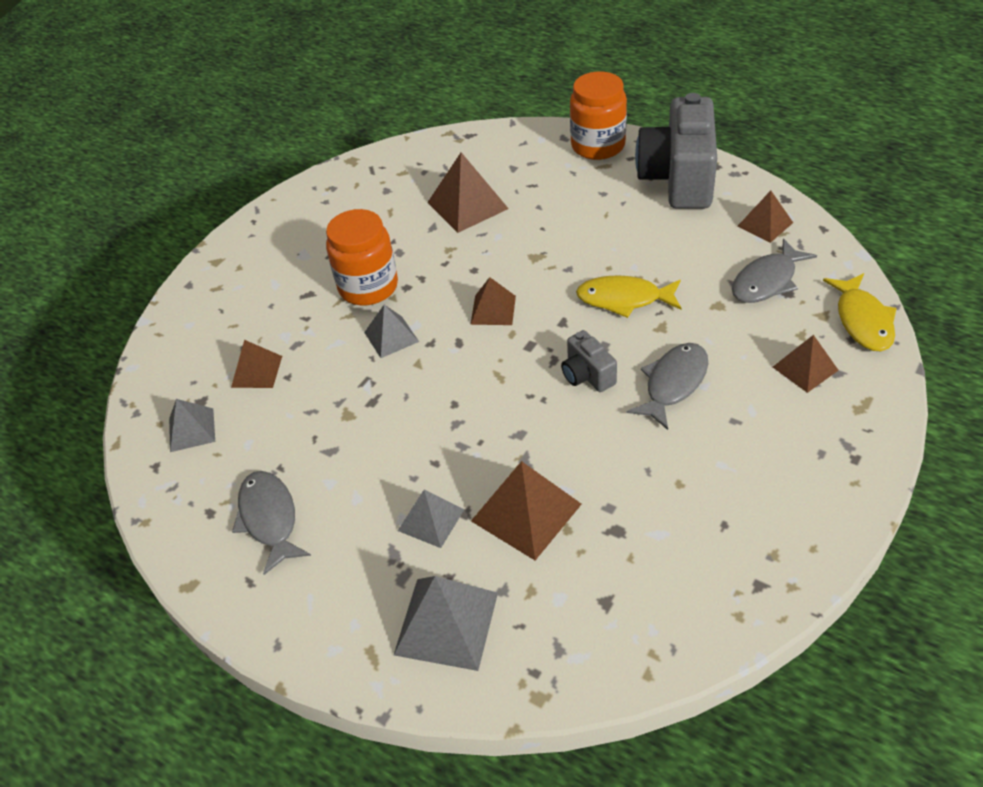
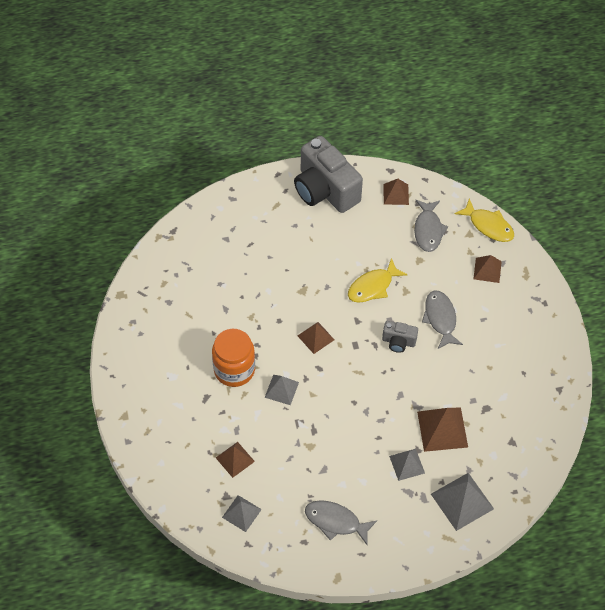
camera: 50 degrees left, 10 degrees up
(467, 205) = (229, 281): brown pyramid -> none
(598, 145) = (258, 193): orange jar -> none

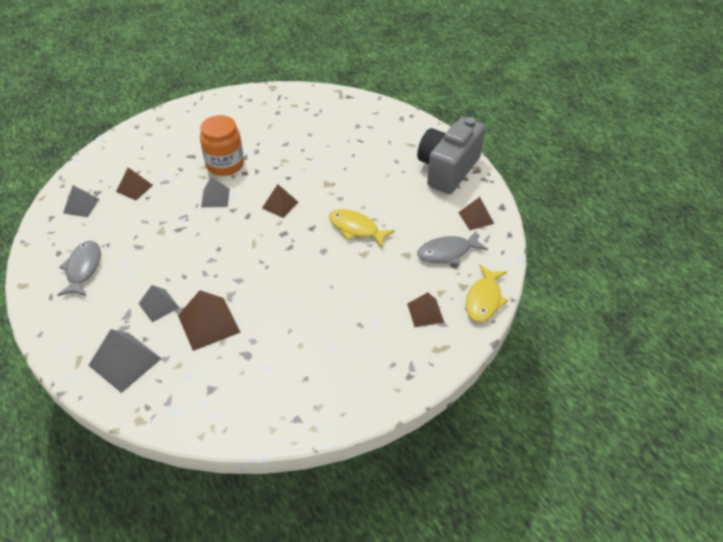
camera: 70 degrees right, 10 degrees down
(398, 342) = (300, 263): grey camera -> none
(440, 319) = (343, 289): grey fish -> none

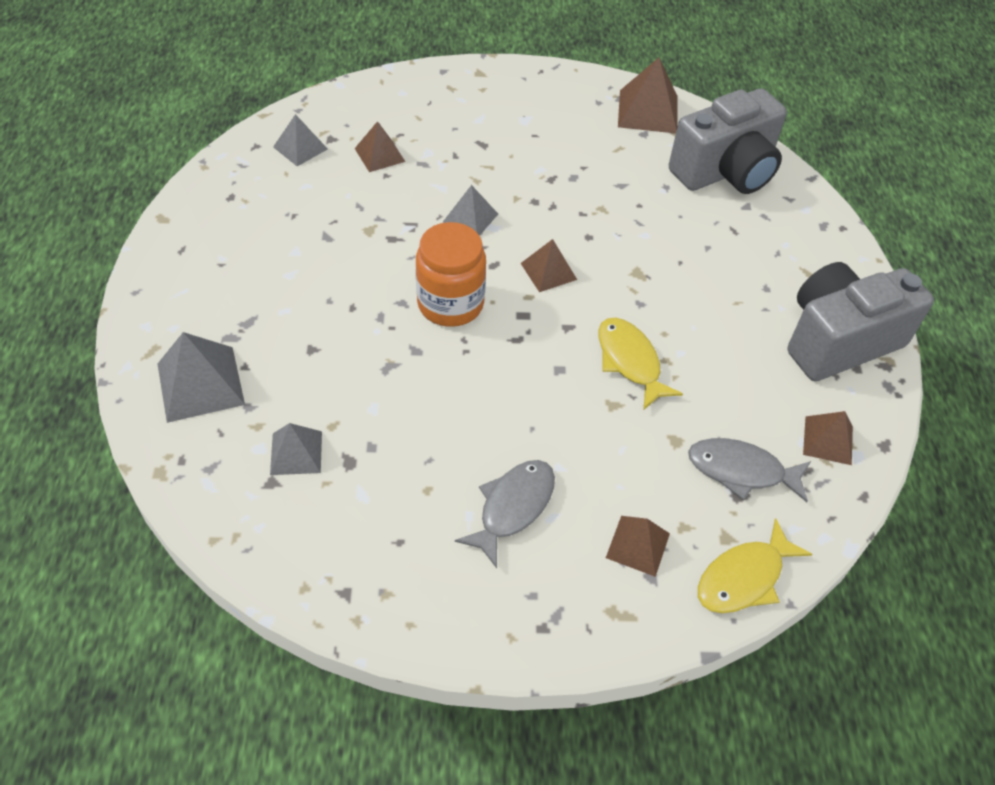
camera: 30 degrees right, 5 degrees up
(83, 269) = (242, 233): grey fish -> grey fish (513, 508)
(158, 305) = (293, 330): grey pyramid -> grey pyramid (296, 452)
(208, 323) = (334, 390): brown pyramid -> brown pyramid (648, 111)
(225, 164) = (517, 177): orange jar -> orange jar (450, 304)
(334, 113) = (725, 172): none -> grey camera

